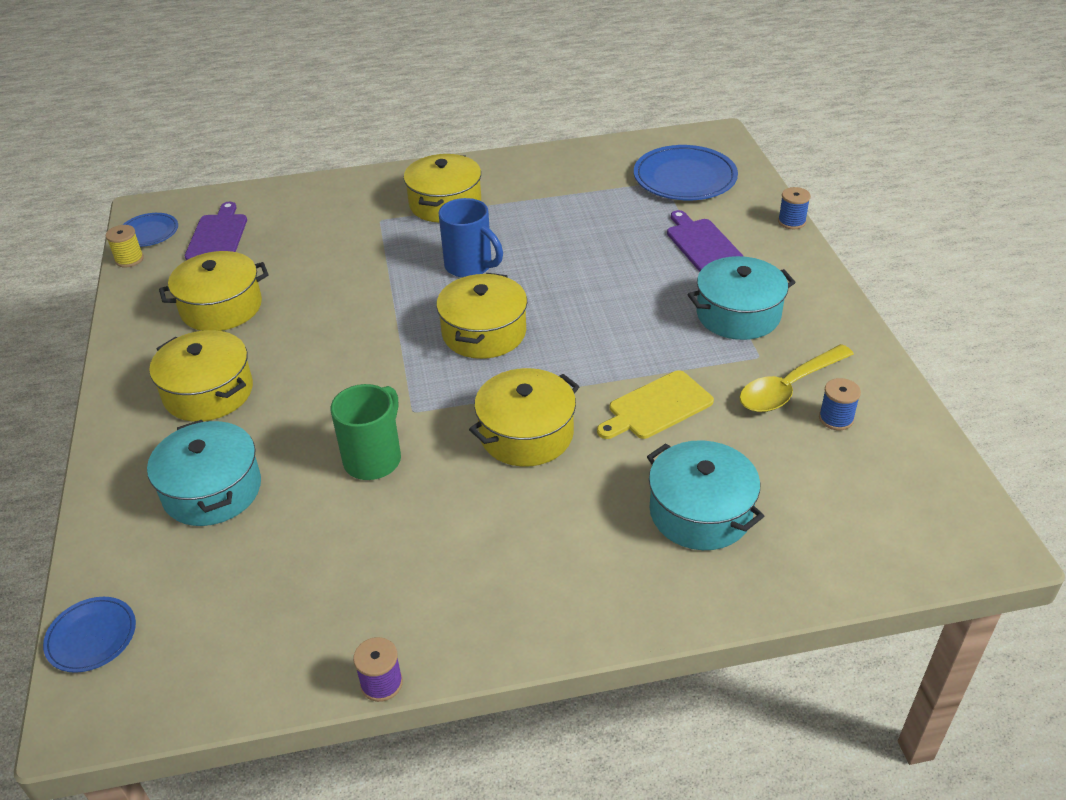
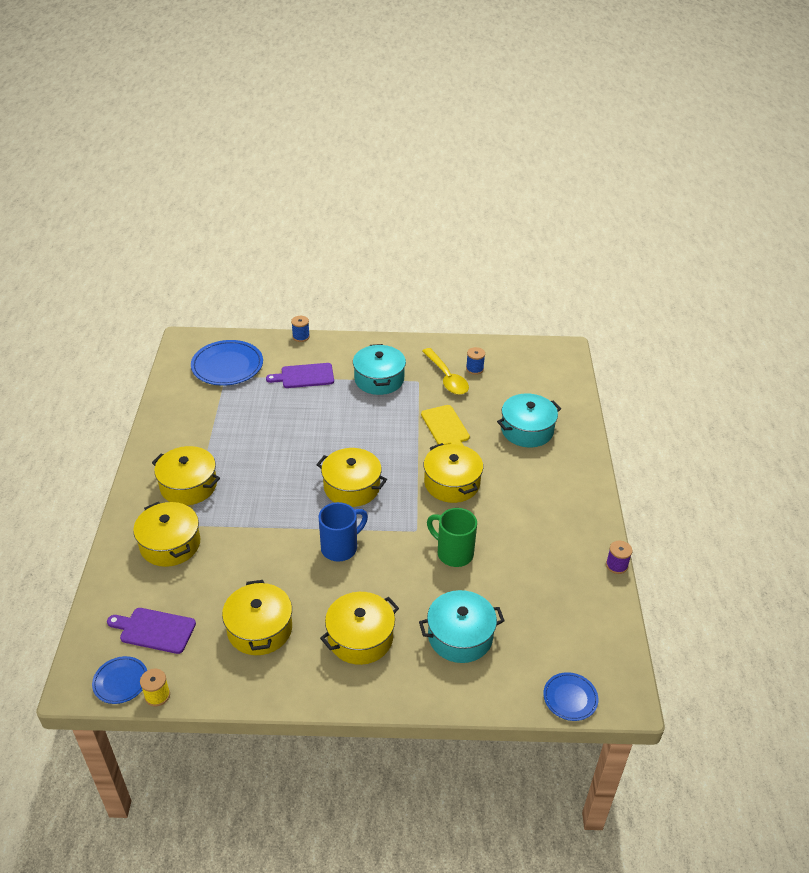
camera: 80 degrees left, 0 degrees up
(346, 214) = (170, 544): none -> yellow pot
(470, 266) = (276, 483): blue mug -> blue mug (340, 547)

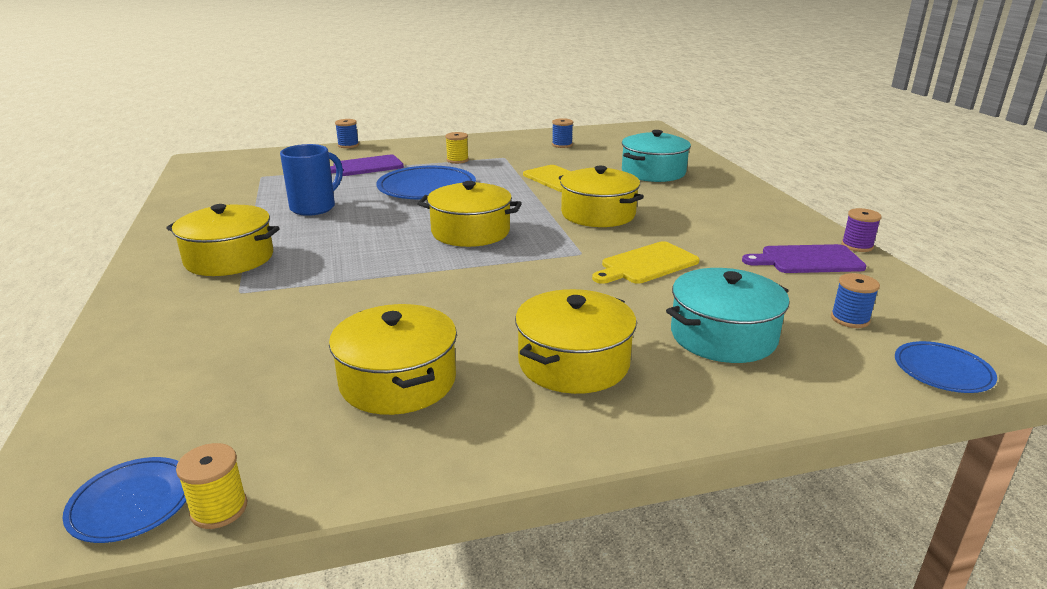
camera: 15 degrees left, 15 degrees down
(154, 630) = (198, 415): purple cutting board -> purple cutting board (807, 260)
(170, 544) = (210, 314): yellow pot -> none
(227, 366) = (261, 169): blue plate -> blue plate (426, 188)
(340, 547) = (486, 281): blue mug -> blue mug (314, 207)
(379, 379) = (457, 160): turquoise pot -> yellow spool
(447, 378) = (535, 152): yellow spoon -> none
(453, 553) = (646, 264): green mug -> yellow cutting board
(550, 640) = (850, 319): none -> blue spool

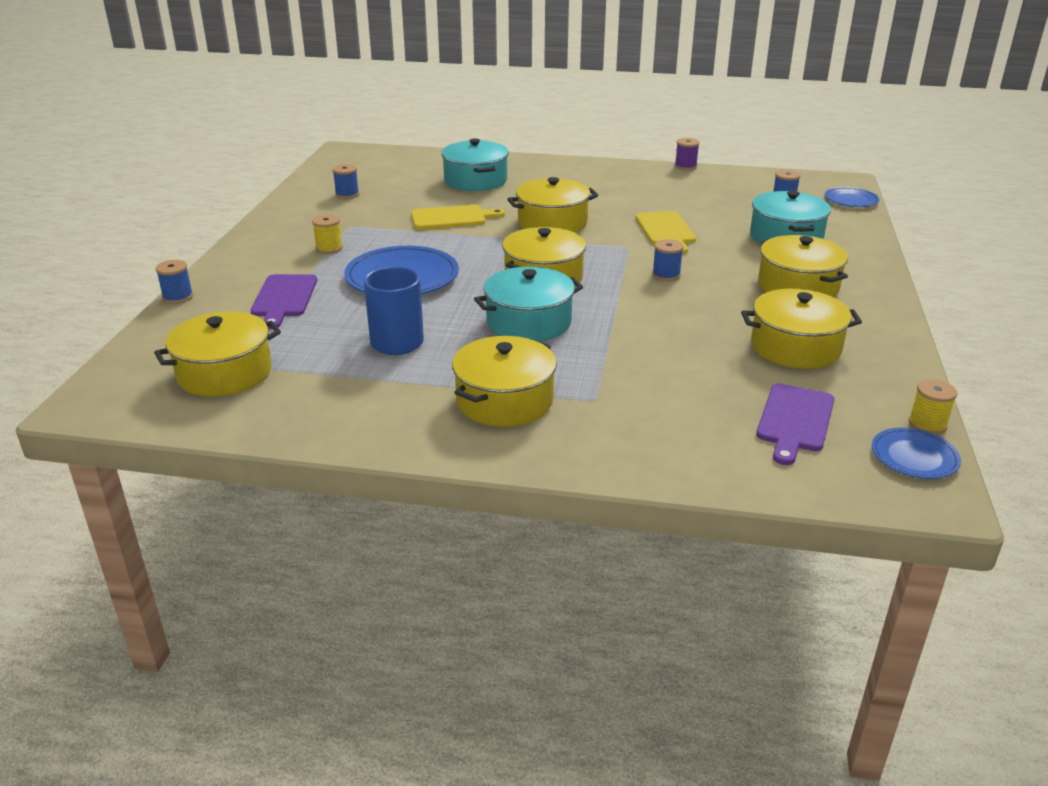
camera: 65 degrees left, 5 degrees up
(248, 176) = (224, 373): none -> yellow pot
(375, 242) = (529, 322): none -> turquoise pot
(529, 282) = (666, 275): none -> blue spool
(807, 260) = (696, 185): purple cutting board -> purple cutting board (794, 421)

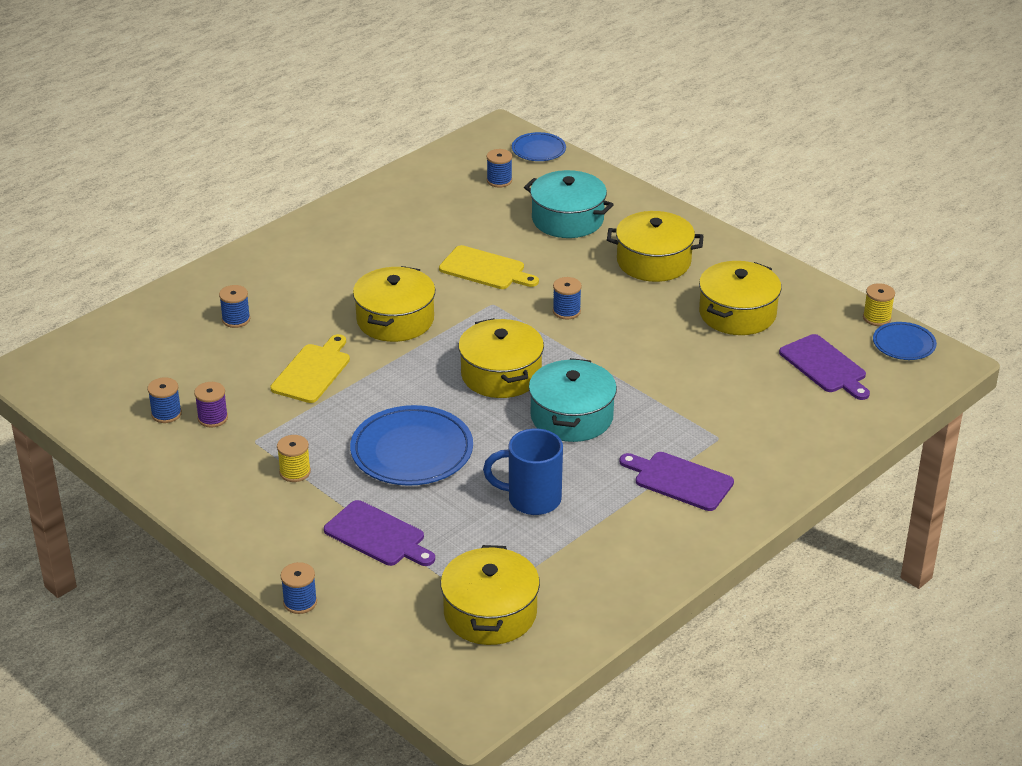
camera: 55 degrees left, 5 degrees up
(475, 180) = (236, 319): turquoise pot -> blue spool
(504, 400) = (679, 480): yellow pot -> purple cutting board
(685, 166) = (362, 188): purple spool -> purple spool (213, 418)

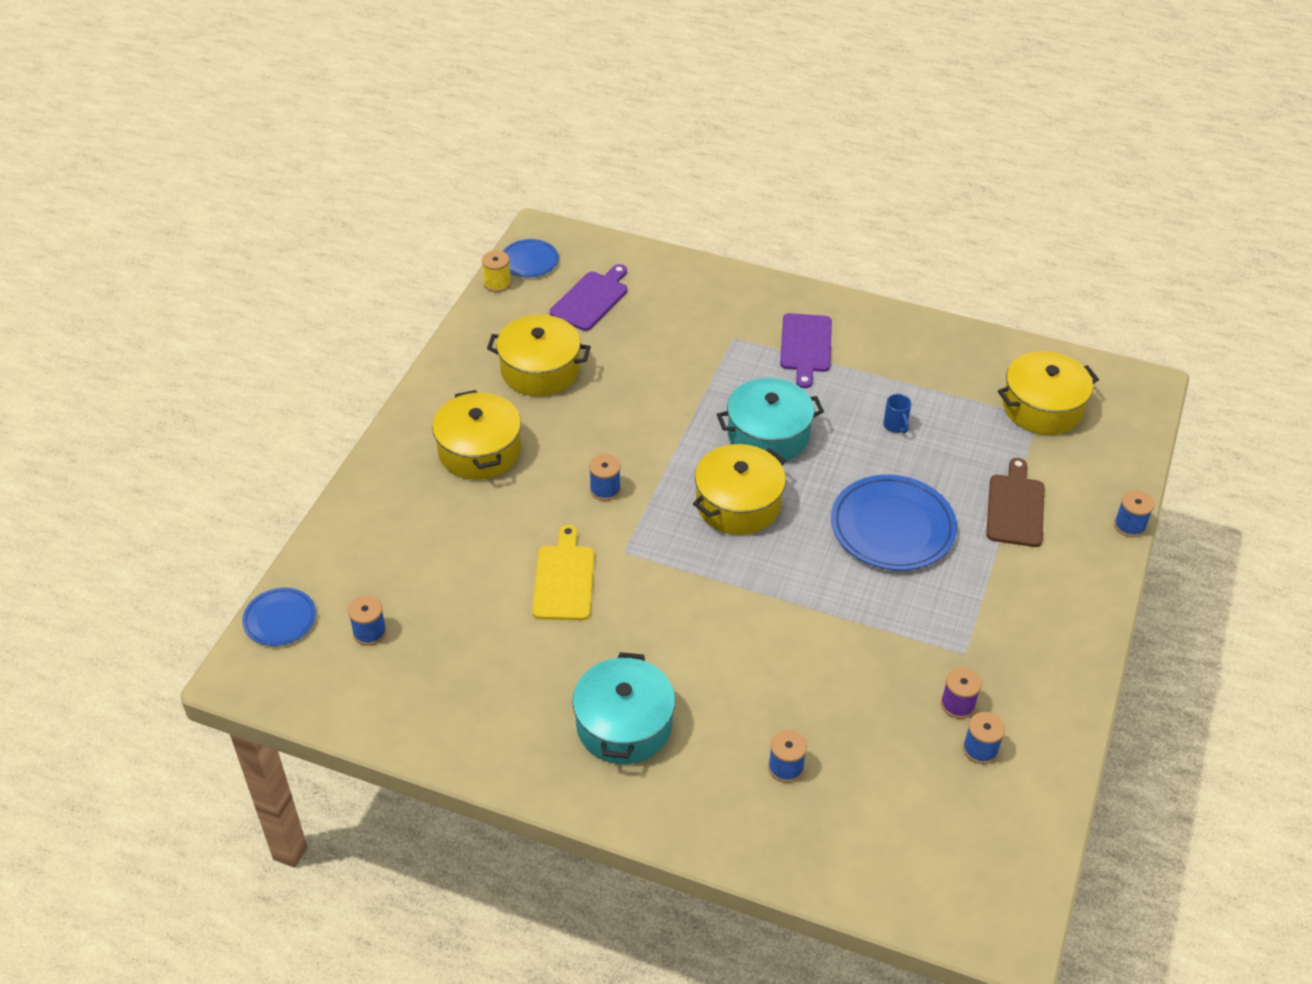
camera: 115 degrees left, 10 degrees up
(295, 472) = (983, 600): yellow spool -> none
(313, 371) = (829, 653): yellow cutting board -> none
(378, 536) = (1015, 507): purple cutting board -> brown cutting board
(395, 320) = (700, 620): yellow pot -> none
(532, 499) = (895, 426): blue mug -> blue mug, size x0.49
(567, 219) = (428, 543): turquoise pot -> turquoise pot (624, 725)

